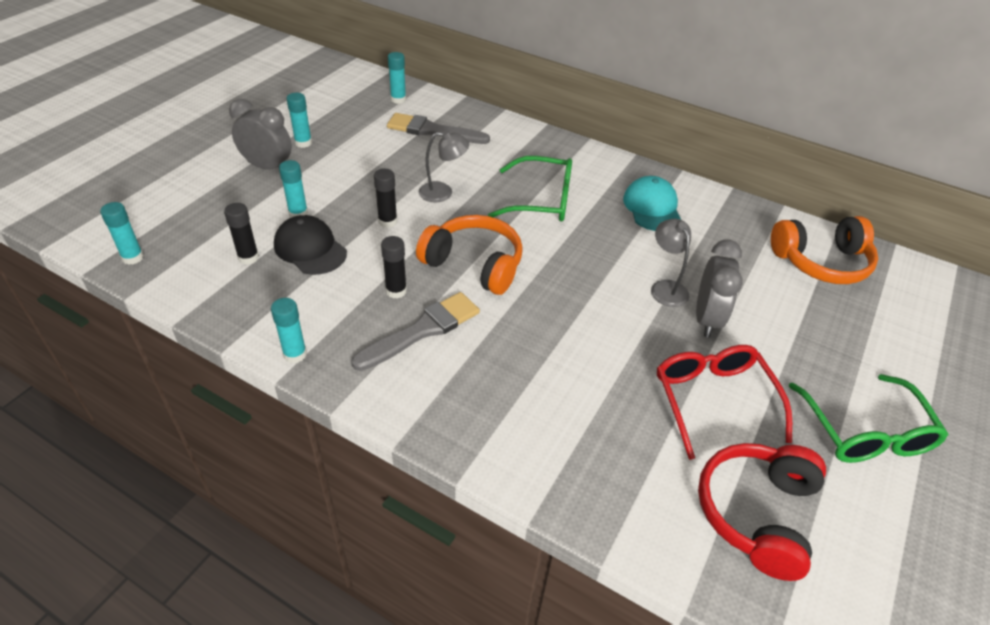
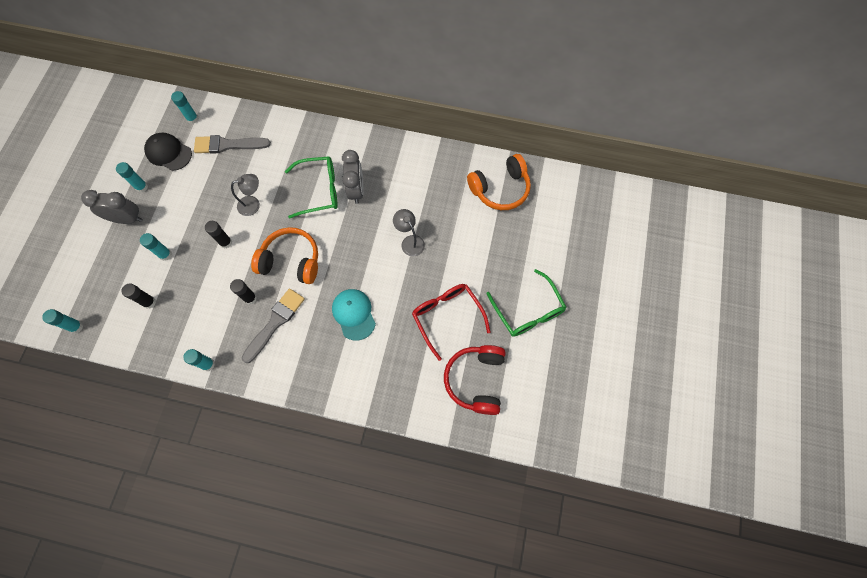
camera: 15 degrees left, 25 degrees up
(310, 249) = (185, 282): black cap -> black cap (168, 153)
(652, 207) = (391, 174): turquoise cap -> turquoise cap (354, 314)
(707, 319) = (437, 258): grey clock -> grey clock (356, 190)

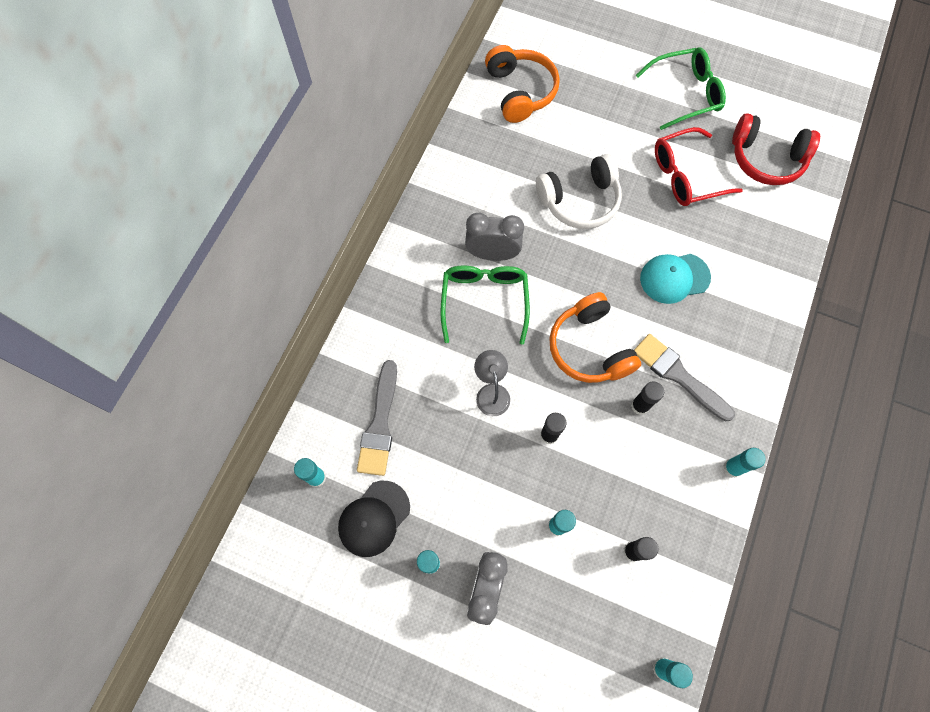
camera: 80 degrees left, 0 degrees up
(291, 261) = (589, 347): orange headphones -> orange headphones turned 45 degrees counterclockwise
(410, 241) = (579, 201): grey lamp -> white headphones

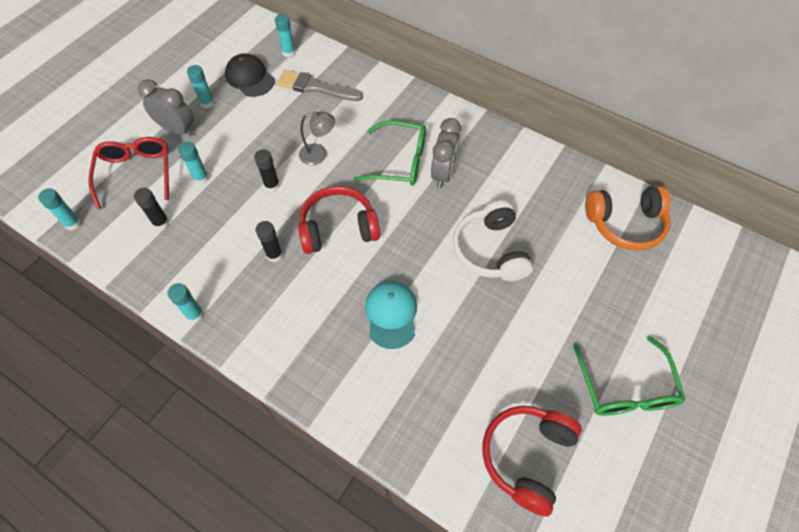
camera: 100 degrees right, 10 degrees down
(589, 347) = (338, 228): orange headphones -> red headphones
(678, 375) = (292, 292): grey brush -> none
(686, 175) = (511, 358): red glasses -> red glasses (136, 173)

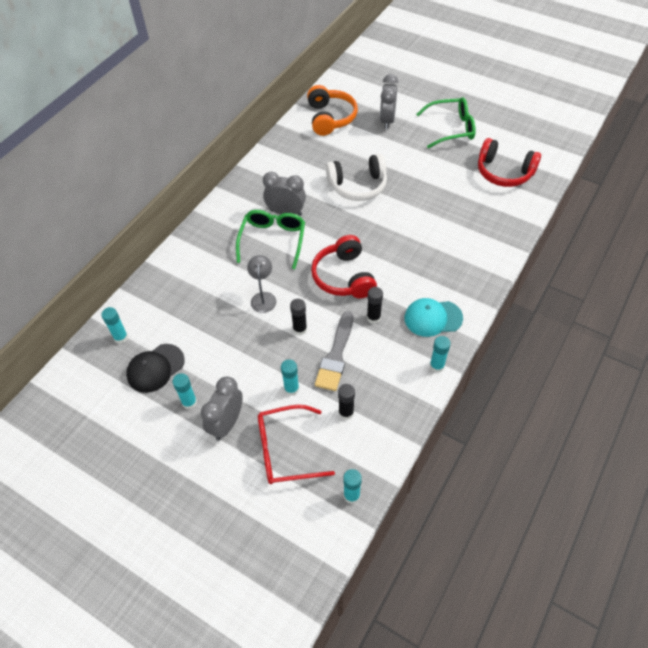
camera: 90 degrees left, 5 degrees down
(315, 87) = (176, 309): grey brush -> grey brush (336, 355)
(391, 314) = (418, 239): turquoise cap -> turquoise cap (433, 318)
(630, 296) = (387, 120): none -> grey clock

